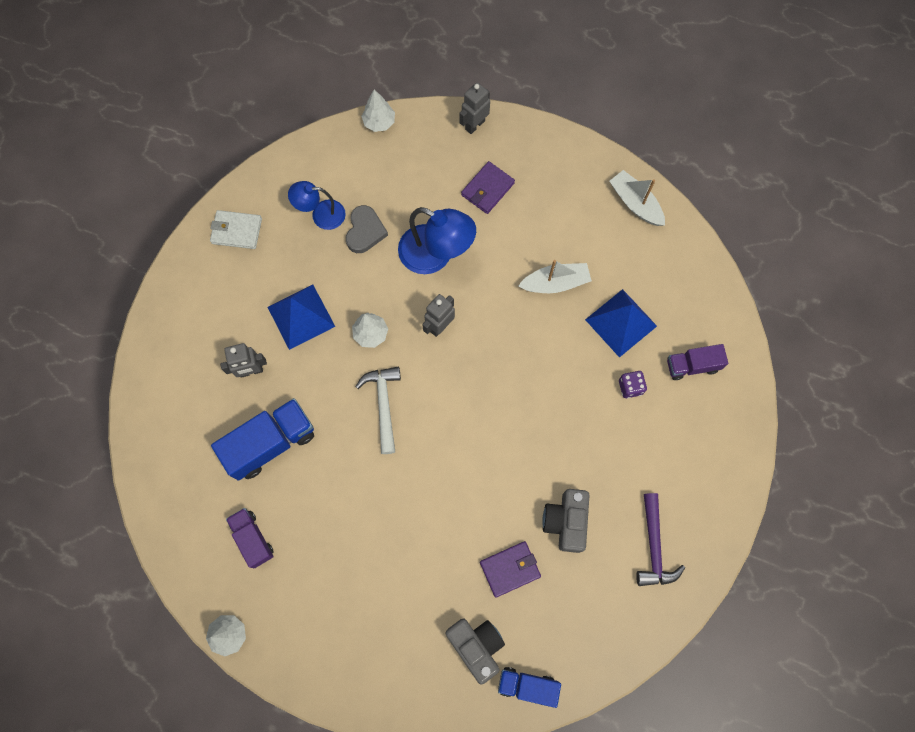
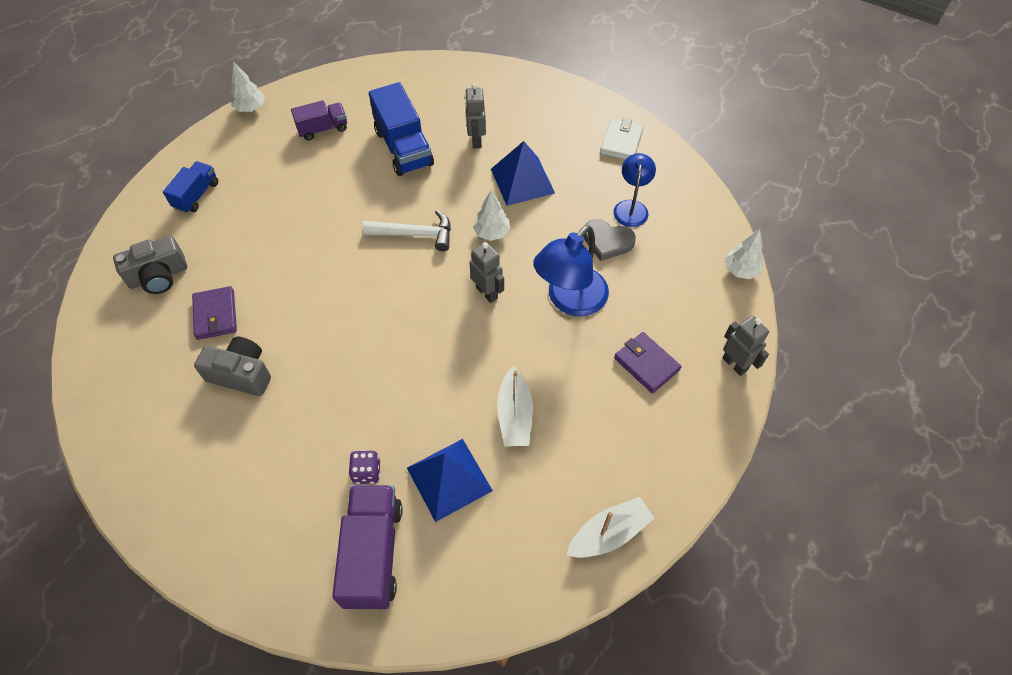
camera: 100 degrees right, 15 degrees down
(527, 685) = (103, 311): blue truck -> blue truck (196, 195)
(653, 546) = (179, 457): purple hammer -> none
(692, 365) = (373, 553): purple truck -> purple truck, size x1.66

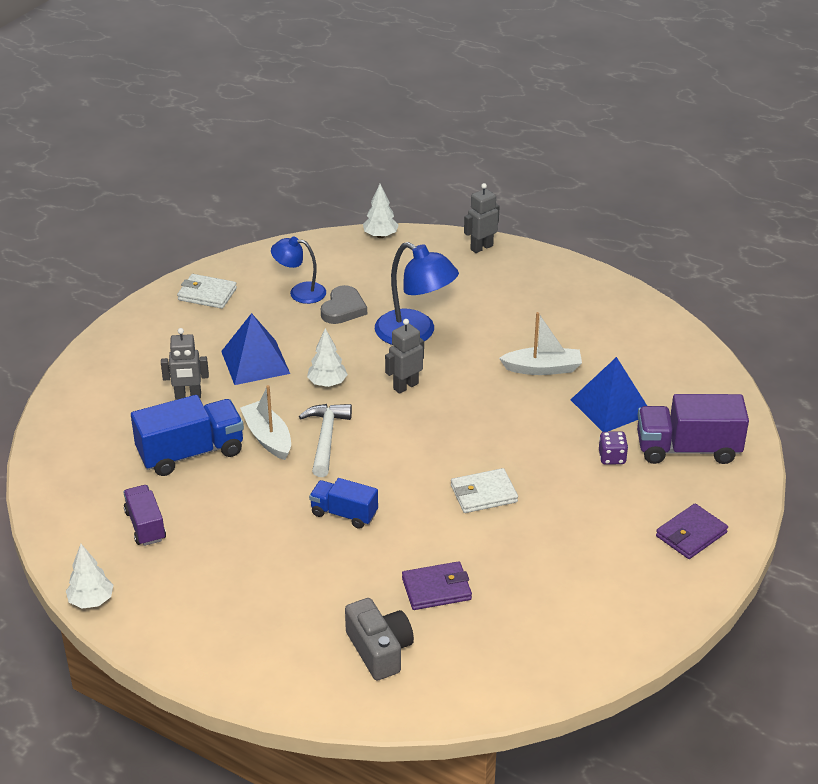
camera: 90 degrees left, 20 degrees down
(196, 195) = (248, 634): blue truck -> blue truck (344, 514)
(241, 374) = (512, 557): grey camera -> none
(327, 353) = (483, 494): none -> white wallet
(609, 533) = (645, 320): white boat -> white boat (267, 437)
(646, 364) = (484, 293): purple wallet -> purple wallet (691, 534)

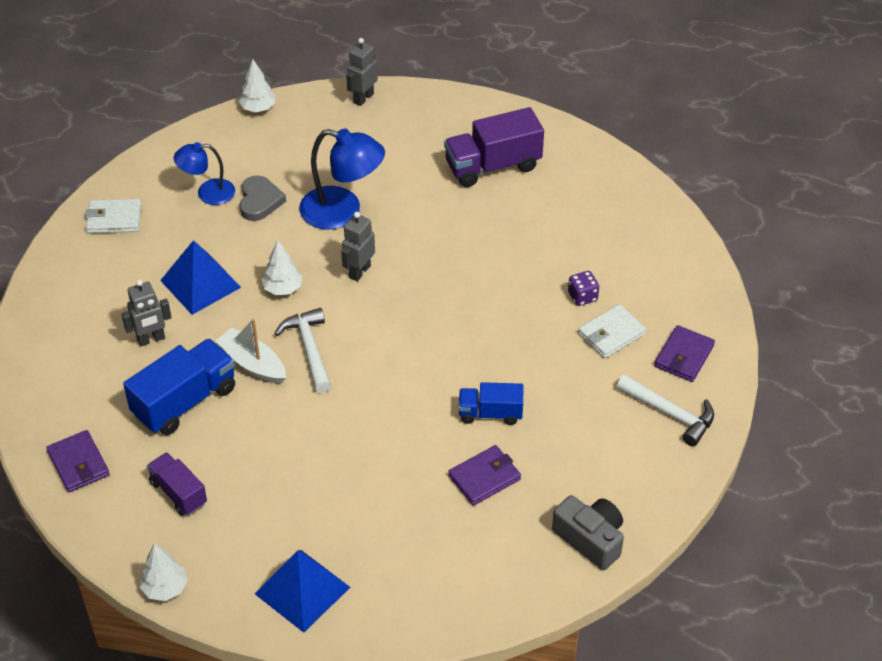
camera: 20 degrees left, 10 degrees up
(71, 479) = (78, 463): none -> purple wallet
(344, 514) = (364, 425): blue truck -> blue truck (490, 413)
(379, 650) = (461, 555): grey camera -> grey camera (590, 539)
(483, 494) = (483, 367): white wallet -> white wallet (611, 334)
(543, 368) = (479, 218): white boat -> none
(611, 406) = (559, 243): blue pyramid -> blue pyramid (302, 590)
(652, 581) = (670, 413): none -> white hammer
(687, 449) = (645, 269): purple truck -> purple truck (493, 166)

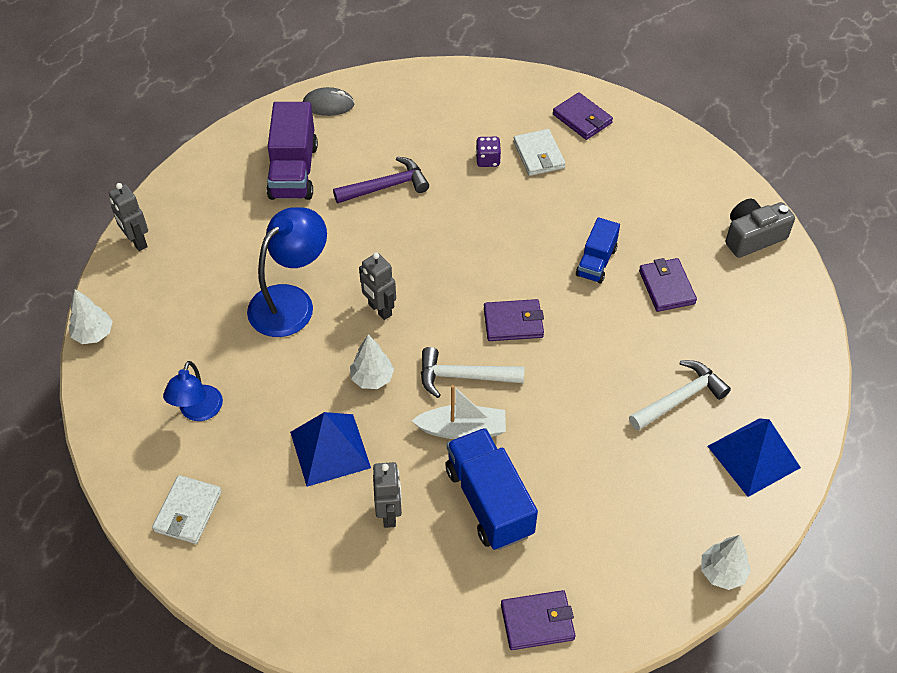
camera: 70 degrees left, 5 degrees up
(178, 493) = (607, 534): purple truck -> none
(252, 364) = (462, 429): white boat -> white boat turned 150 degrees counterclockwise
(260, 201) = (237, 367): grey heart -> none
(386, 368) = (513, 322): none -> purple wallet
(507, 233) = (386, 187): none -> purple hammer
(590, 162) = (328, 104): none -> grey mouse
(670, 413) = (639, 147): white hammer -> white hammer (680, 398)

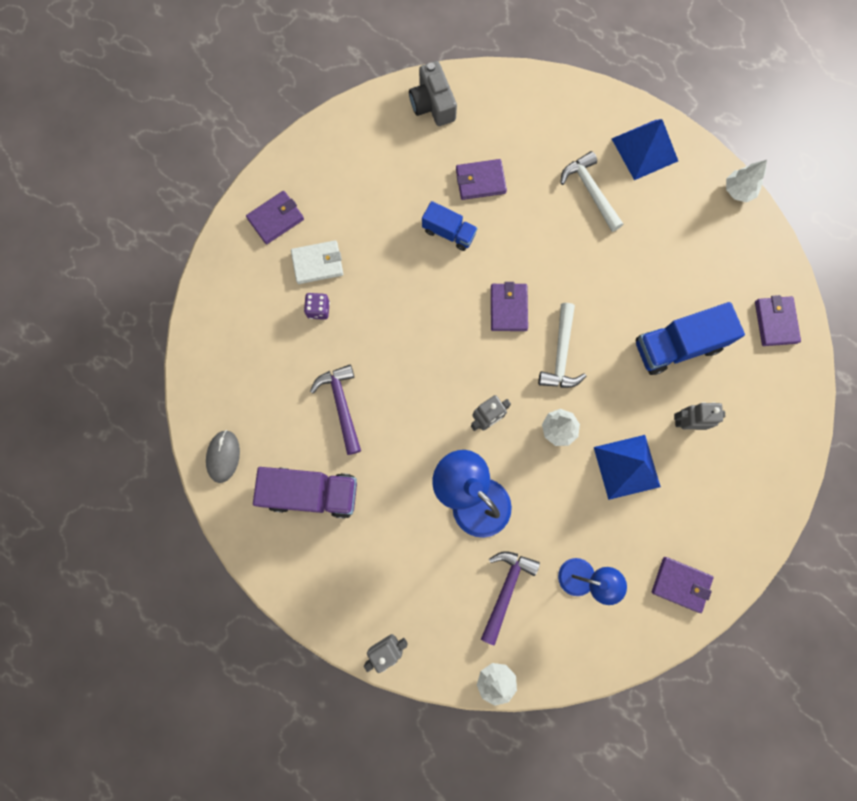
camera: 85 degrees left, 25 degrees up
(188, 511) = (681, 584): white wallet -> purple wallet
(189, 338) = (506, 590): none -> purple hammer
(462, 429) = (612, 359): white boat -> none

